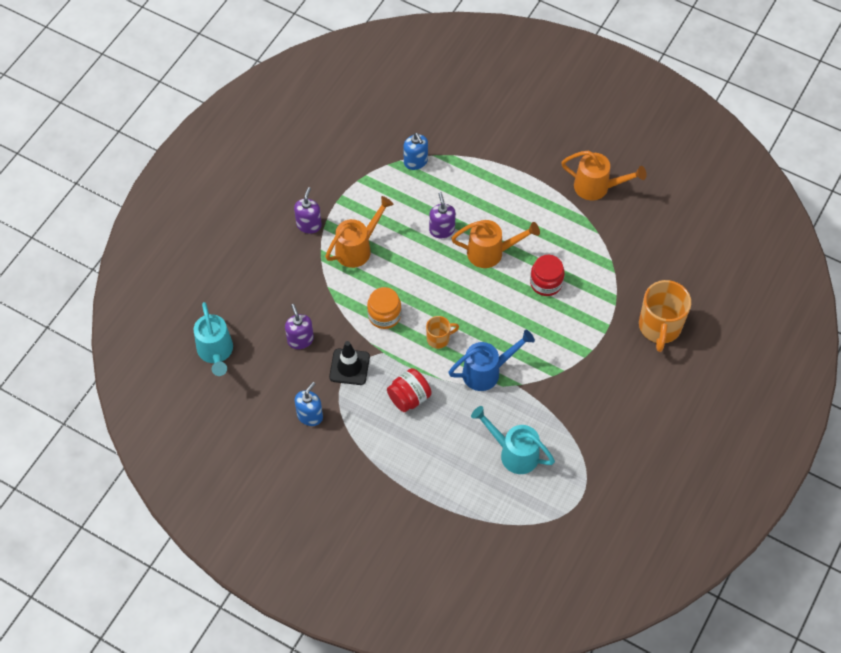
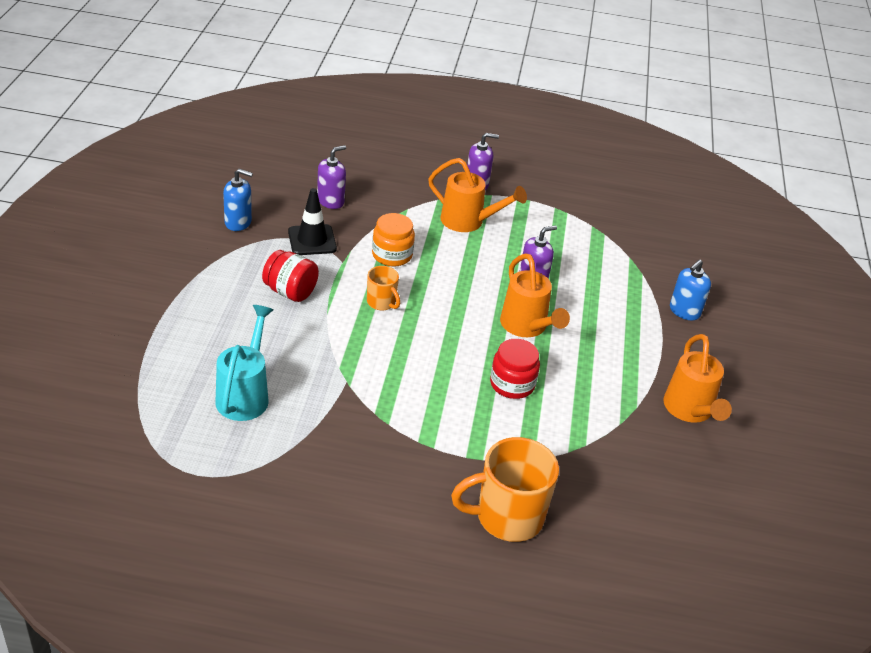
camera: 65 degrees right, 20 degrees down
(216, 352) = (290, 150): turquoise watering can -> none
(415, 162) = (611, 246): blue soap dispenser -> blue soap dispenser (684, 311)
(486, 372) = (353, 351): blue watering can -> none

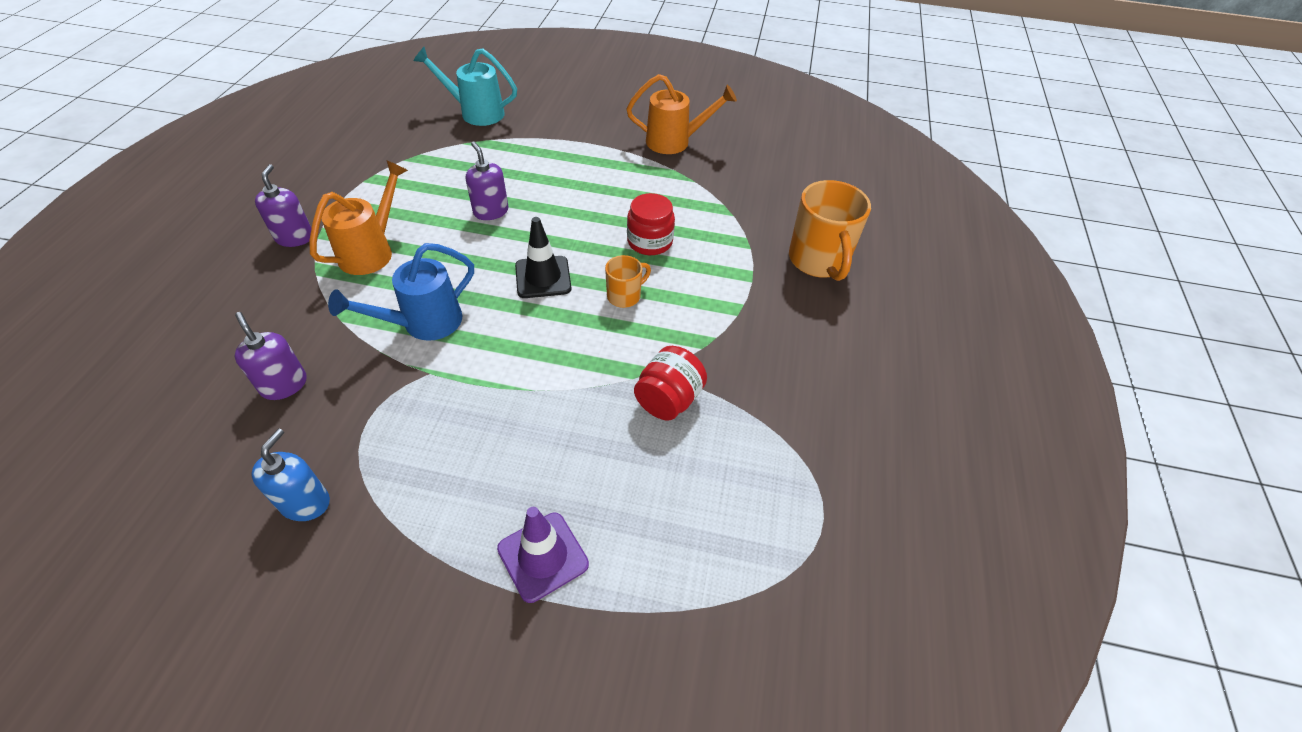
camera: 85 degrees left, 10 degrees up
(187, 322) = (543, 556): none -> purple traffic cone
(245, 395) = (685, 474): turquoise watering can -> turquoise watering can (476, 112)
(290, 291) = (485, 430): red jar -> red jar (668, 400)
(312, 240) = (374, 406): black traffic cone -> black traffic cone (543, 277)
(382, 302) = (516, 336): orange mug -> orange mug (625, 296)
(392, 255) = (424, 323): orange jar -> blue watering can
(526, 327) = (564, 223): orange watering can -> none
(684, 311) = (547, 124): blue soap dispenser -> none

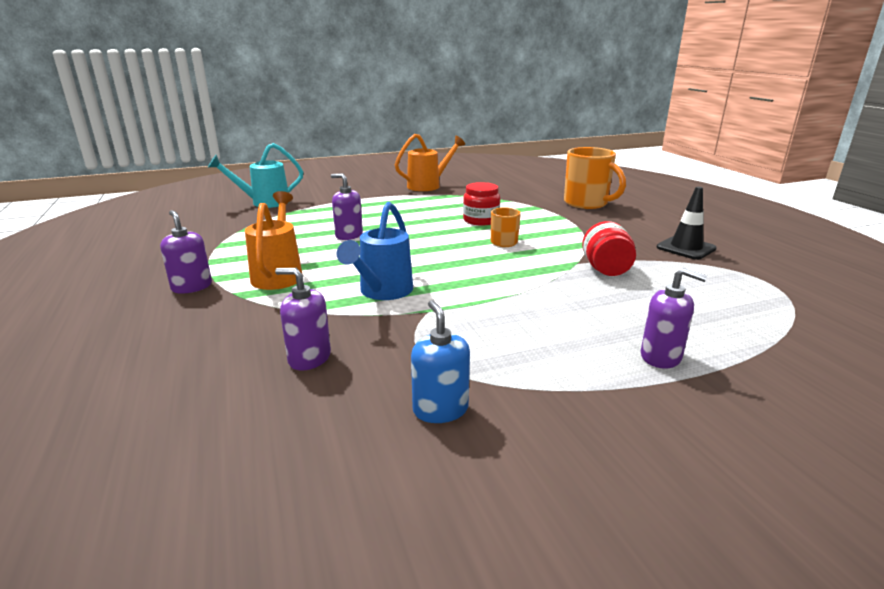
camera: 30 degrees left, 25 degrees down
(543, 277) = (436, 250): black traffic cone -> black traffic cone (686, 248)
(543, 556) = (661, 357): purple traffic cone -> purple soap dispenser

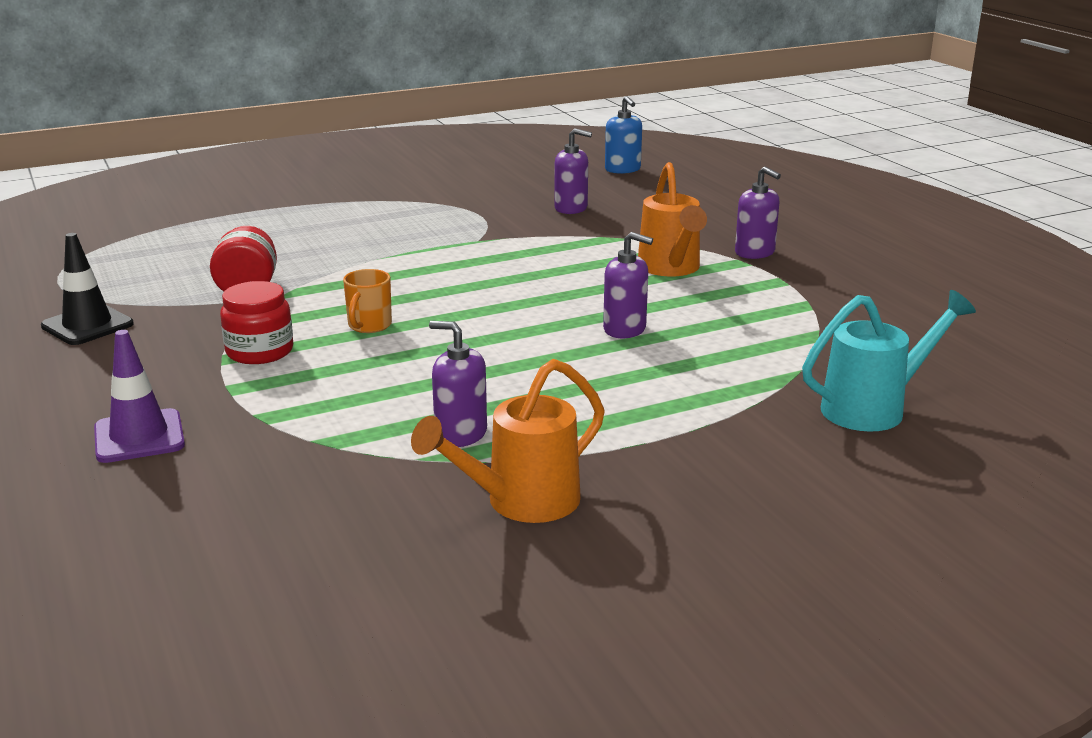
camera: 175 degrees right, 0 degrees up
(382, 292) = (532, 255): blue watering can -> none
(440, 409) = (460, 190): blue soap dispenser -> blue soap dispenser (622, 169)
(481, 220) = (397, 373): red jar -> red jar (259, 351)
(587, 203) = (139, 437): orange mug -> purple traffic cone
(661, 357) = (274, 217): purple soap dispenser -> purple soap dispenser (460, 434)

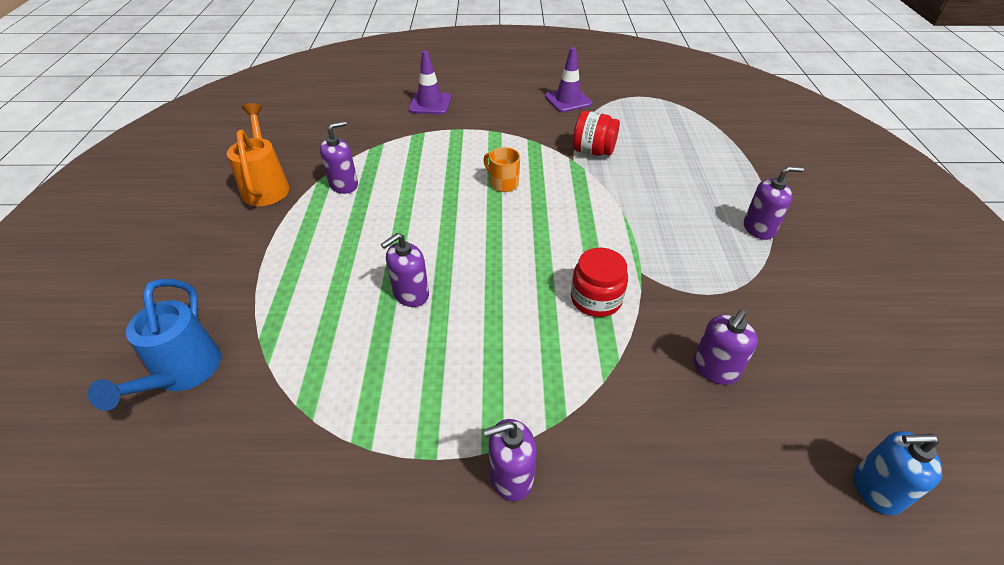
camera: 115 degrees right, 20 degrees up
(87, 325) = (568, 100): black traffic cone -> purple traffic cone
(259, 351) = (495, 143): red jar -> red jar (596, 299)
(361, 205) = (759, 228): none -> purple soap dispenser
(670, 268) = (508, 377): orange watering can -> none
(873, 409) = (183, 373): turquoise watering can -> blue watering can

